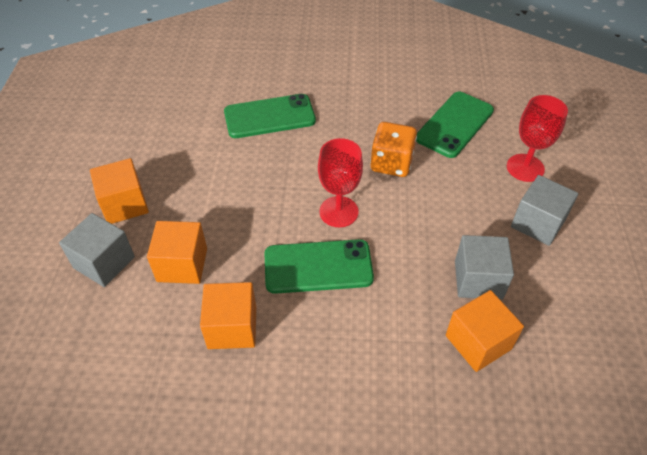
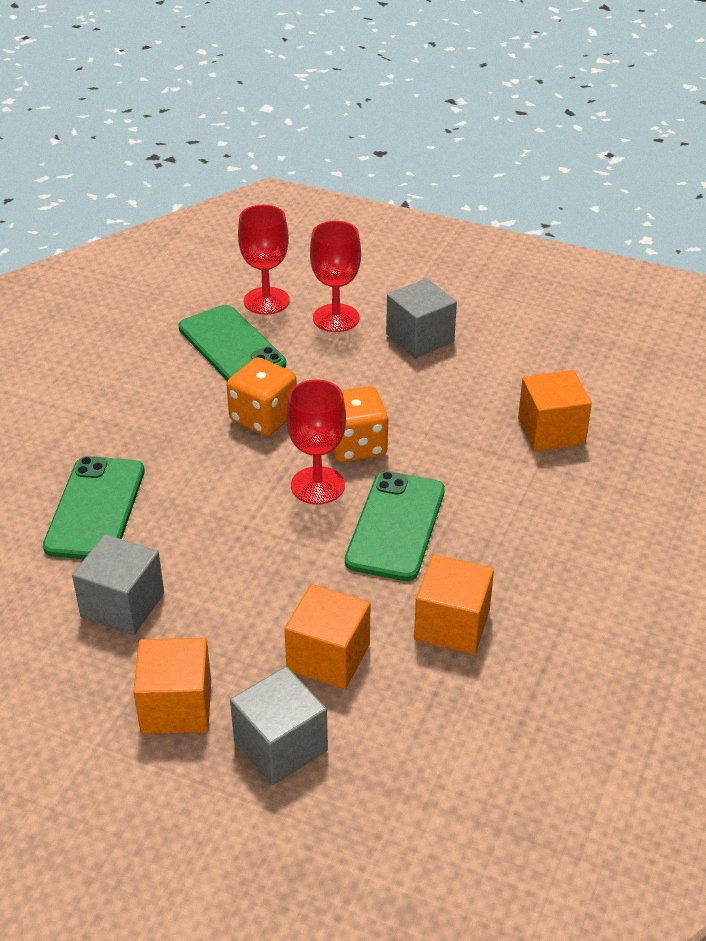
camera: 70 degrees left, 10 degrees down
(390, 220) = (356, 445): none -> orange dice
(478, 280) = (474, 405): grey cube -> grey cube (122, 605)
(516, 126) = (266, 301): none -> red goblet

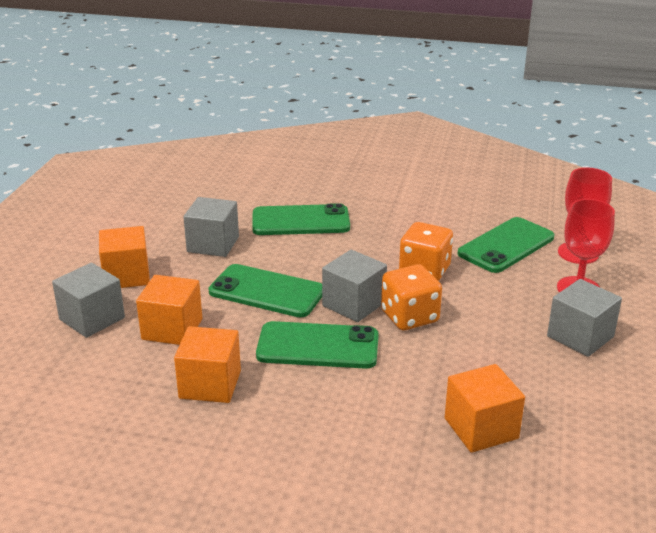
camera: 80 degrees right, 10 degrees down
(266, 559) = (267, 292): none -> green phone
(317, 485) = (354, 304): red goblet -> grey cube

